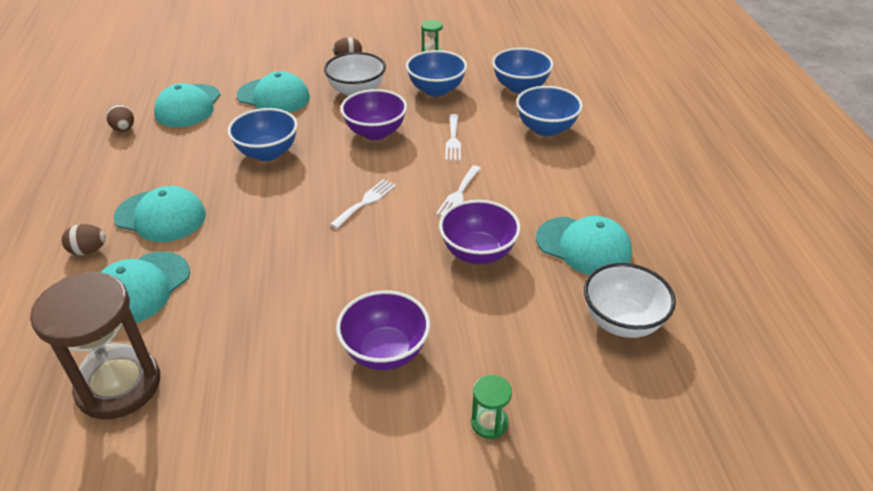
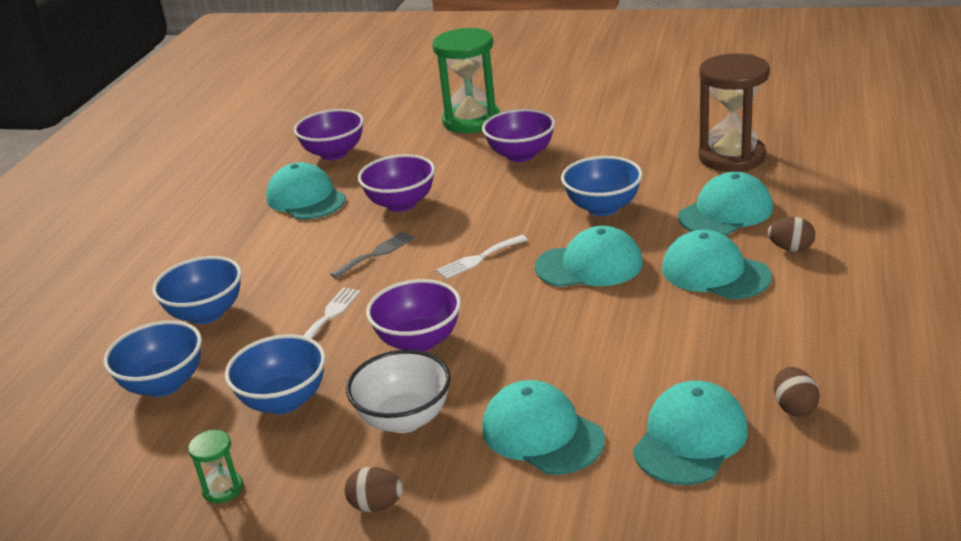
camera: 155 degrees left, 10 degrees down
(267, 153) = (575, 333): blue bowl -> blue bowl (603, 208)
(268, 208) = (589, 265): none -> turquoise cap
(458, 194) = (376, 254): white fork -> grey fork
(489, 423) = (471, 121): green hourglass -> green hourglass, size x2.30
(622, 322) = (334, 153): white bowl -> purple bowl

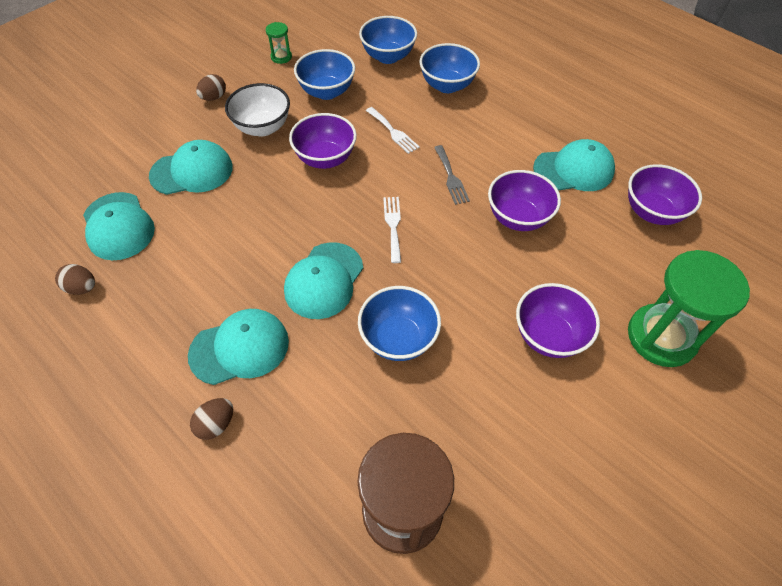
camera: 115 degrees right, 25 degrees up
(725, 212) = (310, 421): turquoise cap -> none

